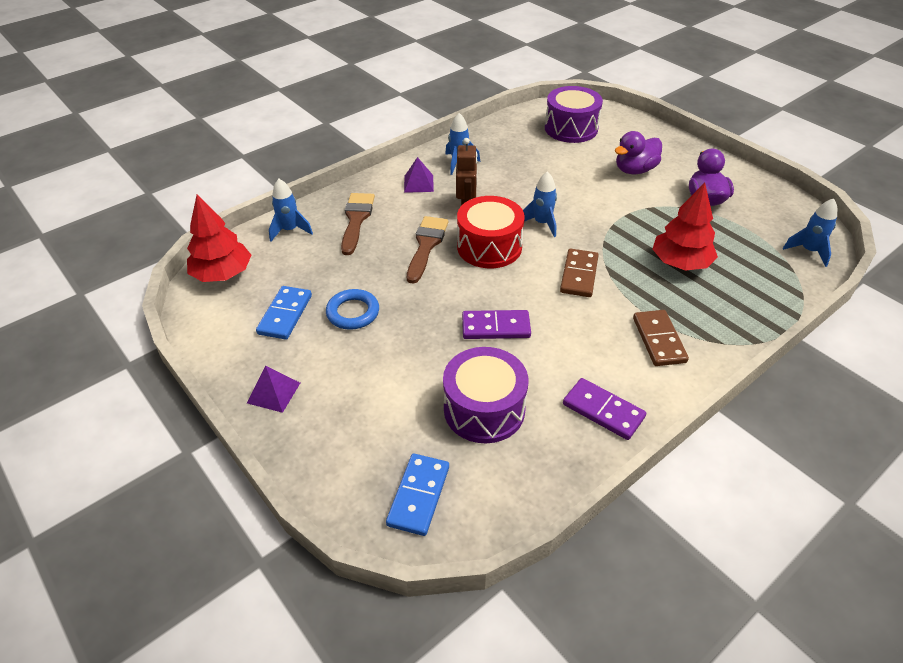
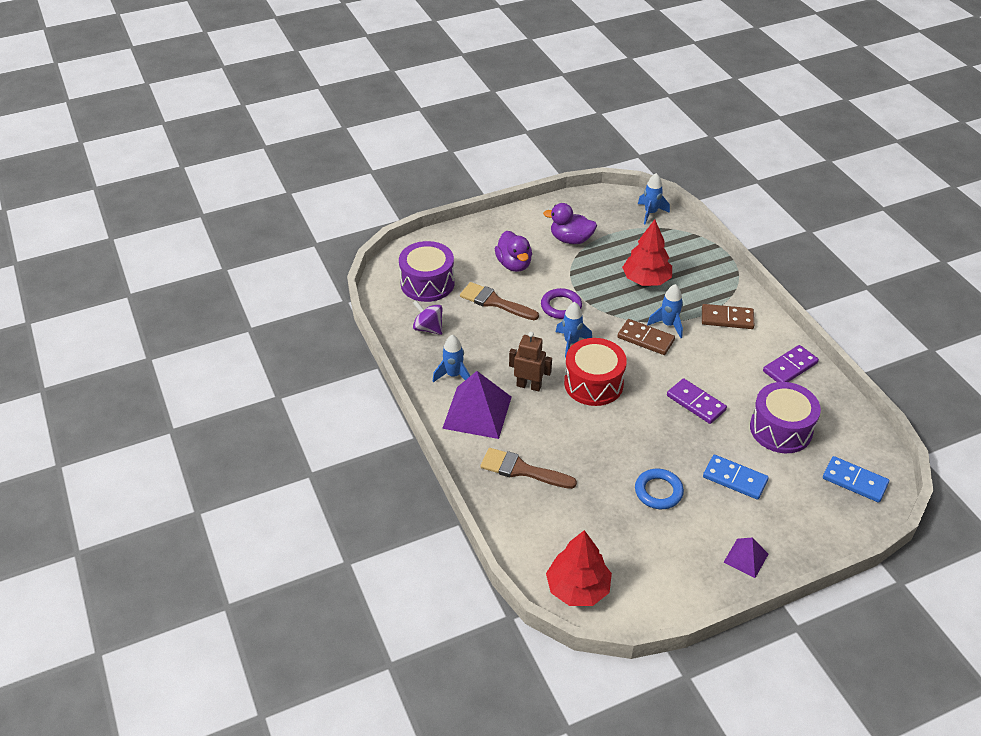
camera: 75 degrees left, 0 degrees up
(285, 314) = (650, 541): blue domino -> blue domino (734, 479)
(290, 230) = (522, 526): blue rocket -> blue rocket (668, 325)
(418, 183) = (477, 412): purple pyramid -> purple pyramid, size x1.90
(426, 245) = (579, 425): brown brush -> brown brush (494, 302)
(496, 327) = (696, 403): purple domino -> purple domino turned 60 degrees counterclockwise
(512, 140) = (428, 328): none -> purple spinning top
(592, 209) = (561, 306): none -> purple ring

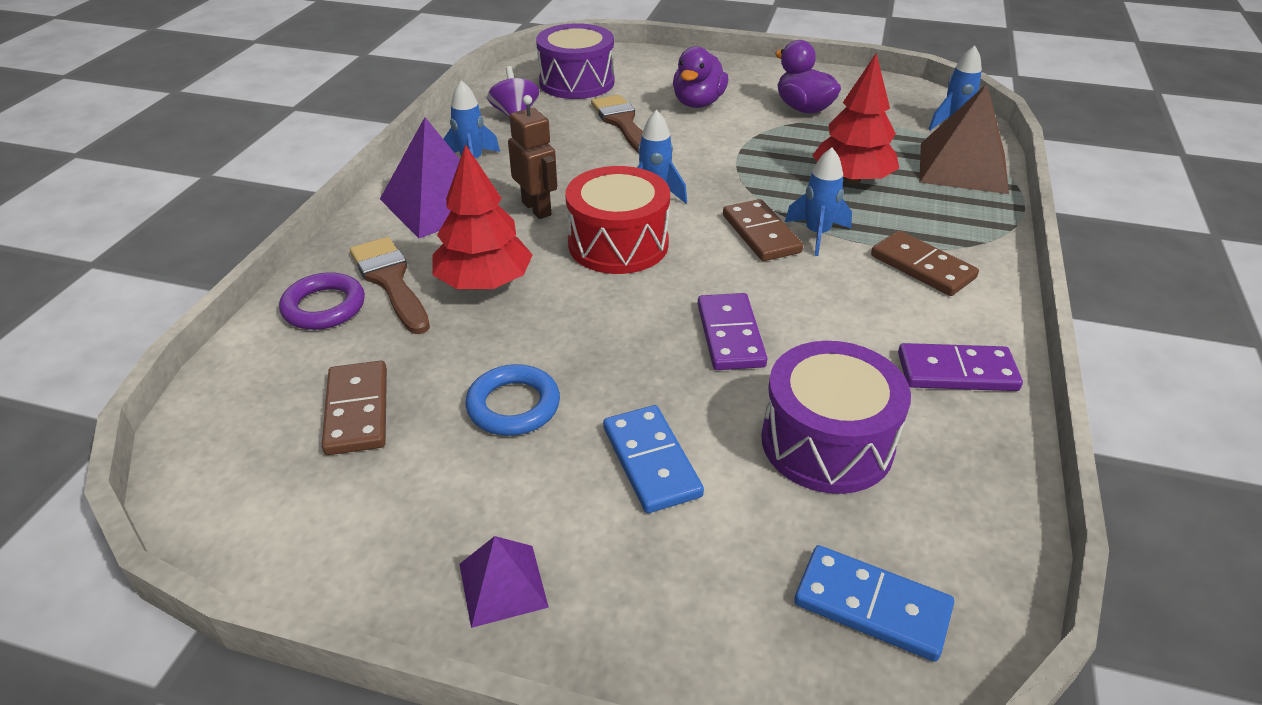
camera: 40 degrees right, 5 degrees down
(561, 306) = (696, 158): purple ring -> purple ring (324, 307)
(577, 588) = (226, 448): red tree -> red tree (484, 282)
(603, 537) = (357, 411): none -> brown domino
(683, 244) = (962, 167): none -> brown pyramid
(854, 481) = (871, 606): blue domino -> blue domino turned 45 degrees counterclockwise

